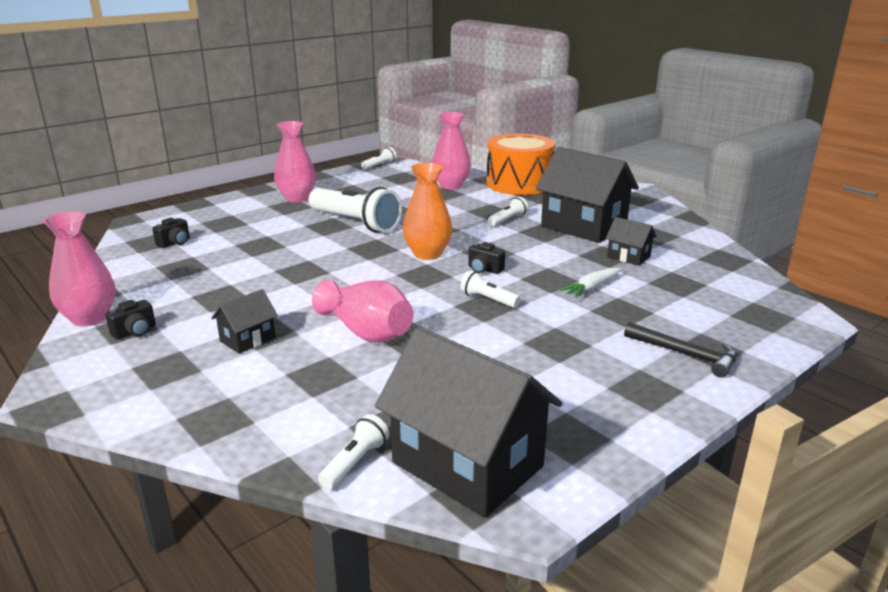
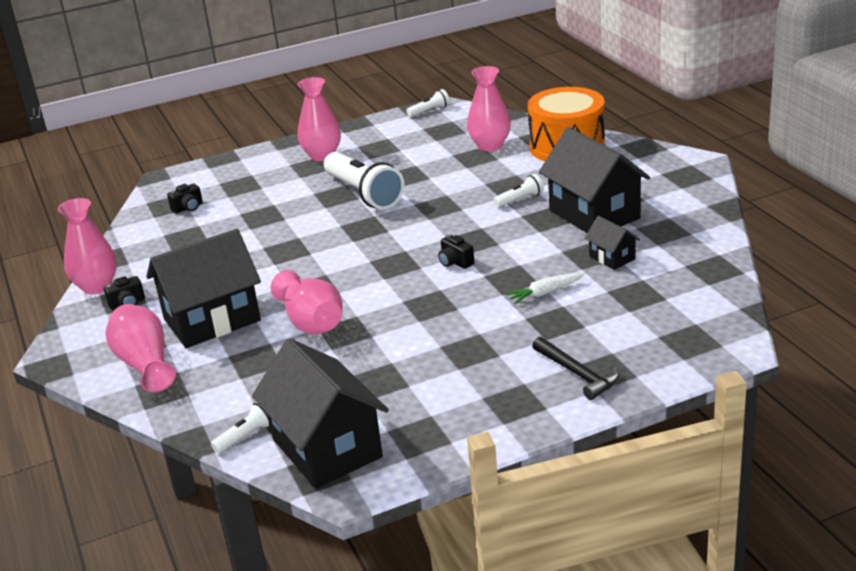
camera: 20 degrees right, 5 degrees up
(181, 392) = (145, 364): none -> pink vase
(247, 339) = (212, 320): black house -> black house, size x2.14
(427, 254) = (412, 238): orange vase -> none
(488, 300) = (437, 298): white flashlight -> none

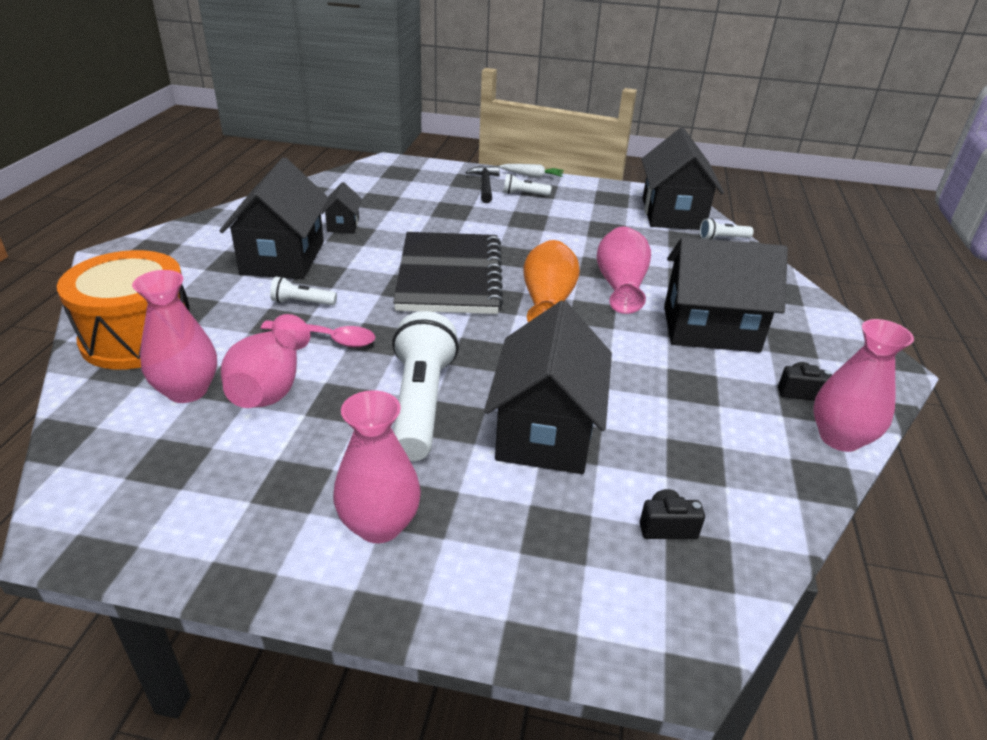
camera: 150 degrees left, 5 degrees up
(145, 364) = (790, 318): pink vase -> pink vase (270, 386)
(280, 213) = (545, 431): none -> black house
(356, 280) = (547, 302): none -> orange vase
(429, 111) = (99, 531): white flashlight -> white flashlight (524, 194)
(455, 262) = (450, 276): black camera -> black notebook
(466, 192) = (327, 338): none -> pink spoon
(545, 293) = (427, 226): white carrot -> white carrot (531, 176)

